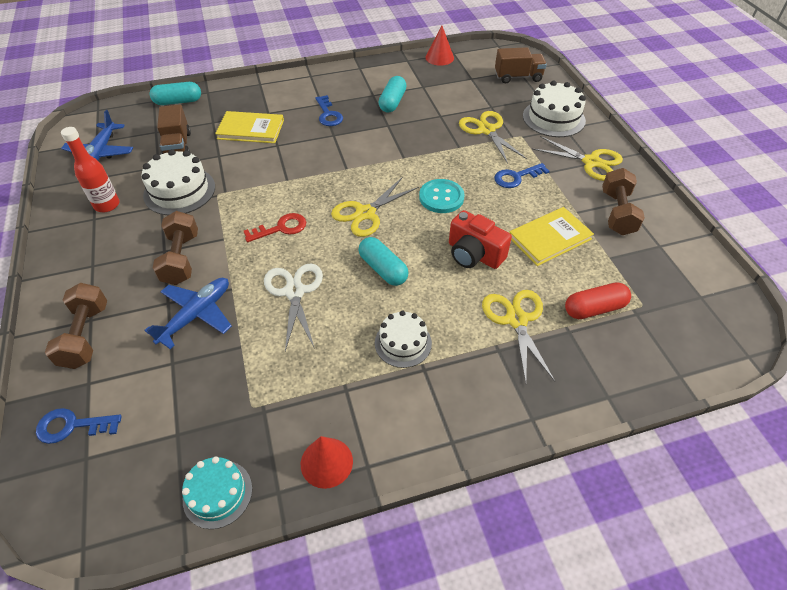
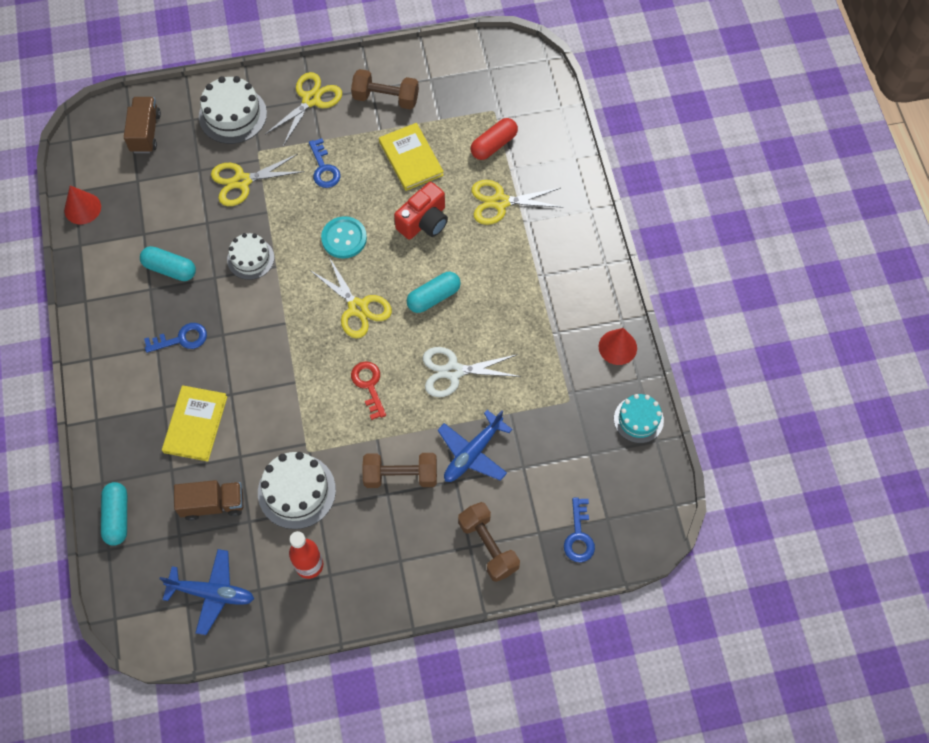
camera: 85 degrees left, 15 degrees up
(86, 336) = (488, 546): brown dumbbell -> brown dumbbell turned 60 degrees clockwise
(196, 315) = (472, 453): blue plane -> blue plane turned 90 degrees counterclockwise
(403, 343) = (516, 288): white cake -> white cake (250, 258)
(594, 308) = (493, 145): red capsule -> red capsule turned 60 degrees clockwise

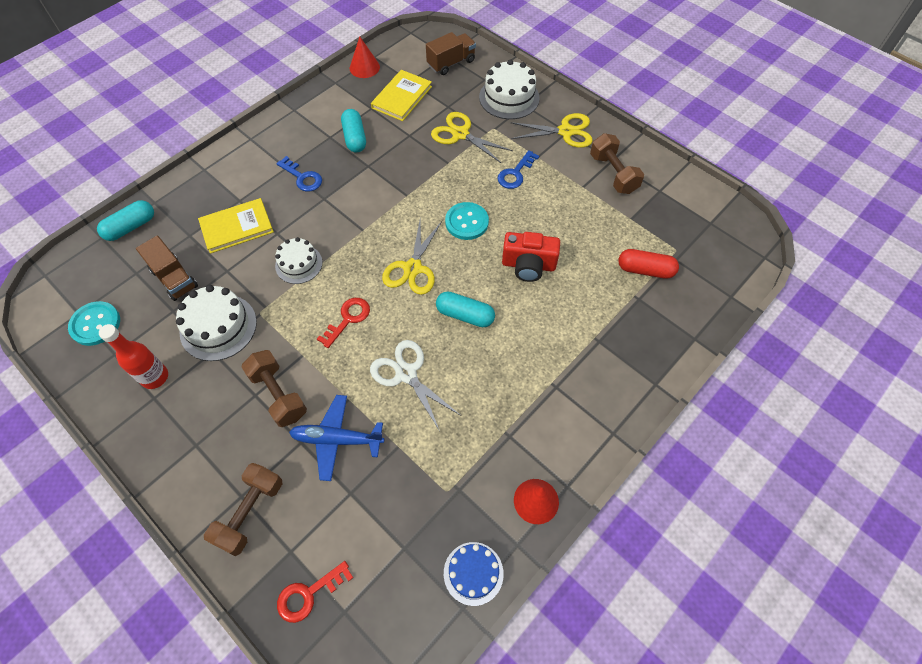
camera: 55 degrees right, 5 degrees down
(212, 593) = (95, 324): blue plane -> turquoise button
(250, 258) = (401, 177): white cake -> white cake (299, 264)
(411, 158) = (576, 221): yellow book -> yellow book (401, 97)
(500, 202) = (596, 308): yellow scissors -> none
(579, 535) = (309, 594): blue key -> red key
(638, 419) = (473, 573): turquoise cake -> blue cake

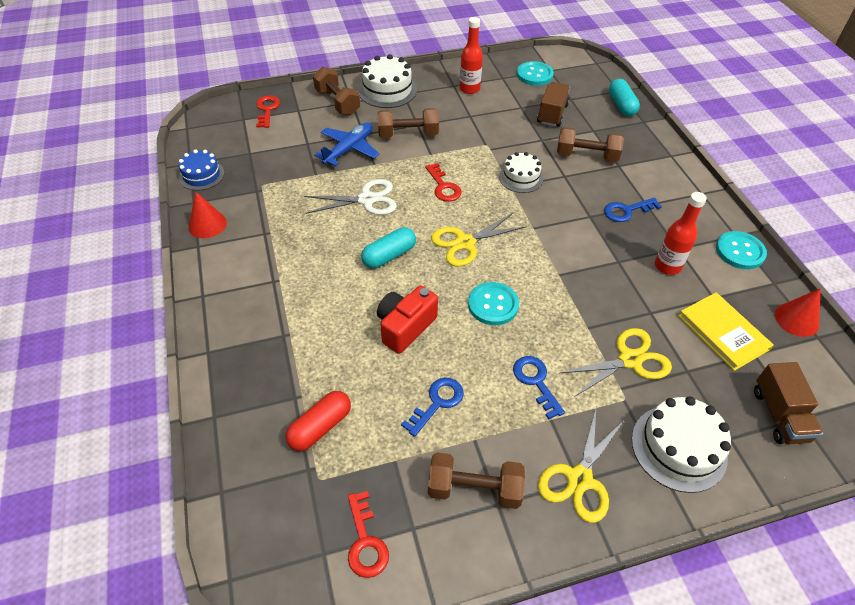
camera: 120 degrees right, 10 degrees down
(174, 278) = (552, 114): brown truck -> brown truck turned 120 degrees clockwise
(218, 327) = (489, 123): white cake -> white cake (387, 90)
(237, 227) = (586, 156): yellow book -> brown dumbbell
(312, 104) = (740, 251): none -> turquoise button
(355, 138) = (667, 266): turquoise capsule -> red bottle
(412, 268) = (465, 243): yellow scissors -> yellow scissors turned 75 degrees counterclockwise
(574, 216) = (437, 403): none -> blue key
(686, 207) = (365, 541): none -> red key

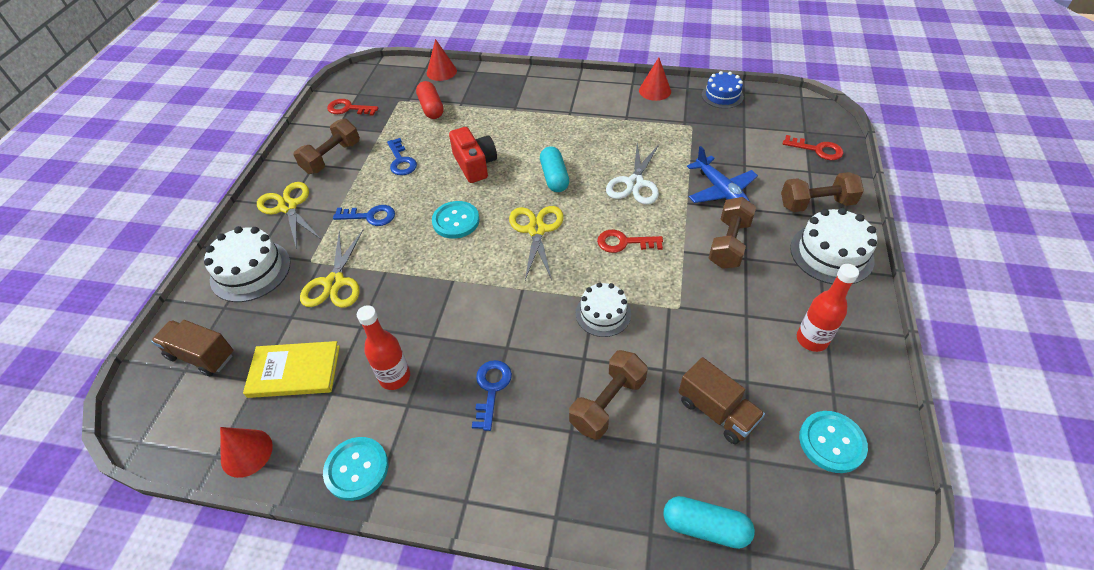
camera: 120 degrees right, 0 degrees up
(227, 461) = (441, 72): none -> red cone

